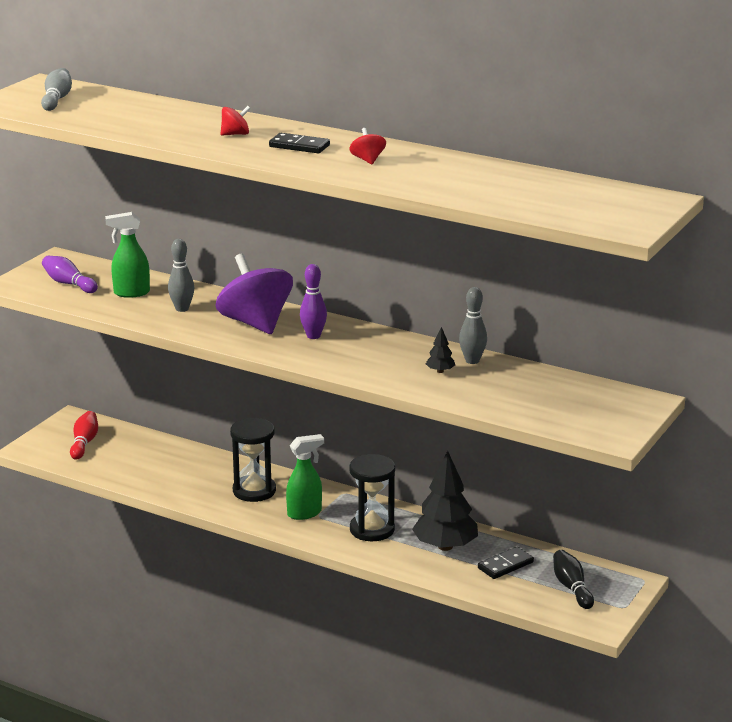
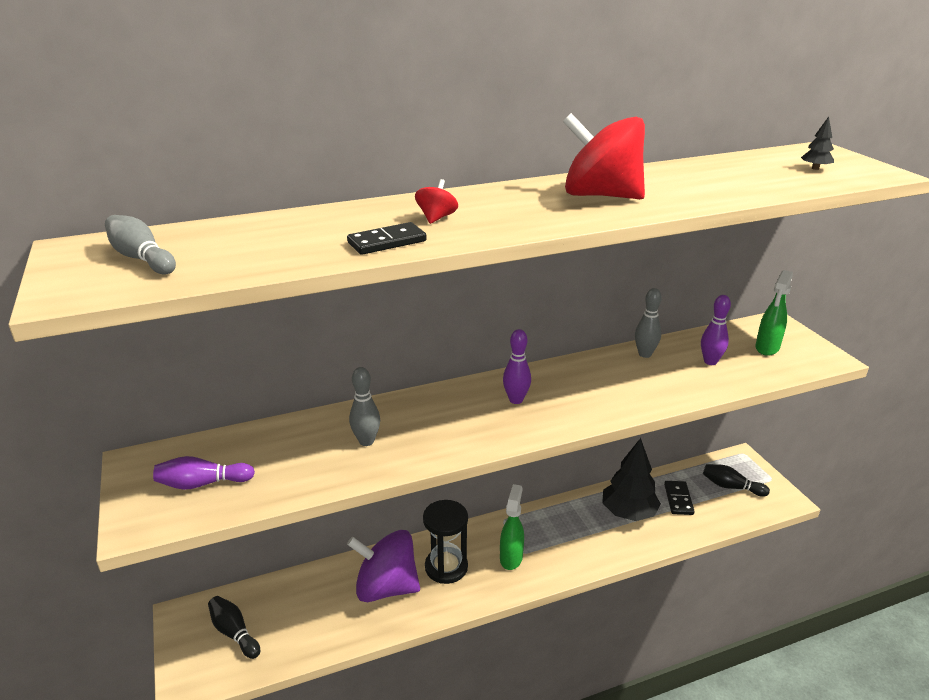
camera: 50 degrees left, 5 degrees up
(84, 443) = (234, 633): red bowling pin -> black bowling pin
(131, 293) = (287, 454): green spray bottle -> green spray bottle (767, 348)
(255, 323) = (453, 416): purple spinning top -> purple spinning top (386, 587)
(299, 146) = (518, 206): black domino -> black domino (387, 242)
(367, 160) = (600, 195): red spinning top -> red spinning top, size x2.38
(372, 529) = (571, 535): black hourglass -> none
(440, 371) = (649, 374): black tree -> black tree (815, 168)
(508, 389) = (710, 361): none -> purple bowling pin

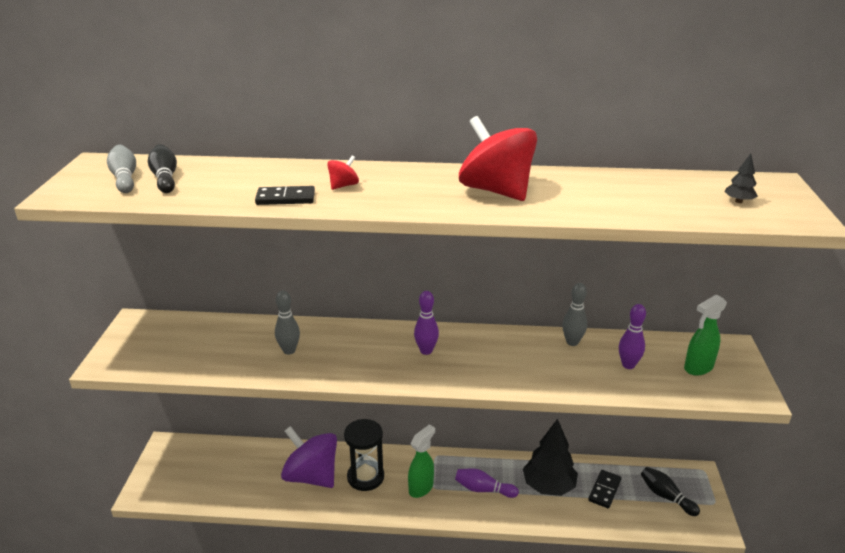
camera: 25 degrees right, 0 degrees up
(202, 483) = (162, 348): purple bowling pin -> purple bowling pin (483, 489)
(234, 633) = (191, 470): black bowling pin -> black bowling pin (165, 178)

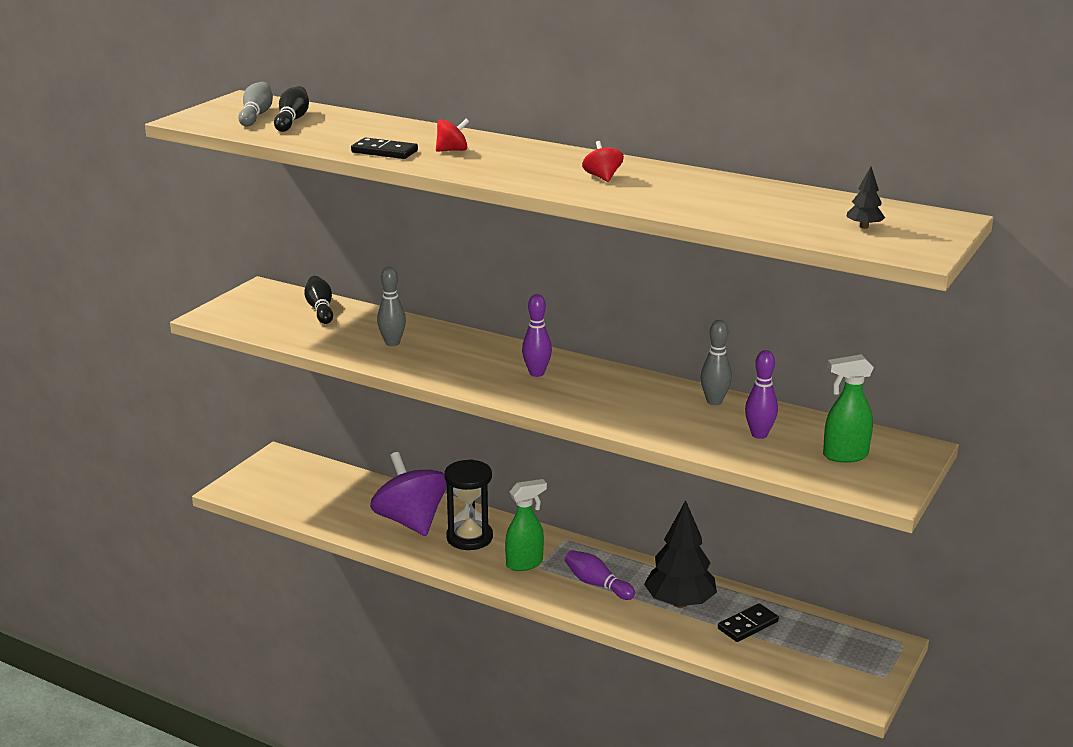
camera: 25 degrees right, 5 degrees down
(496, 191) = (602, 177): red spinning top -> red spinning top, size x0.42
(666, 496) = (824, 652): black bowling pin -> black bowling pin (320, 309)

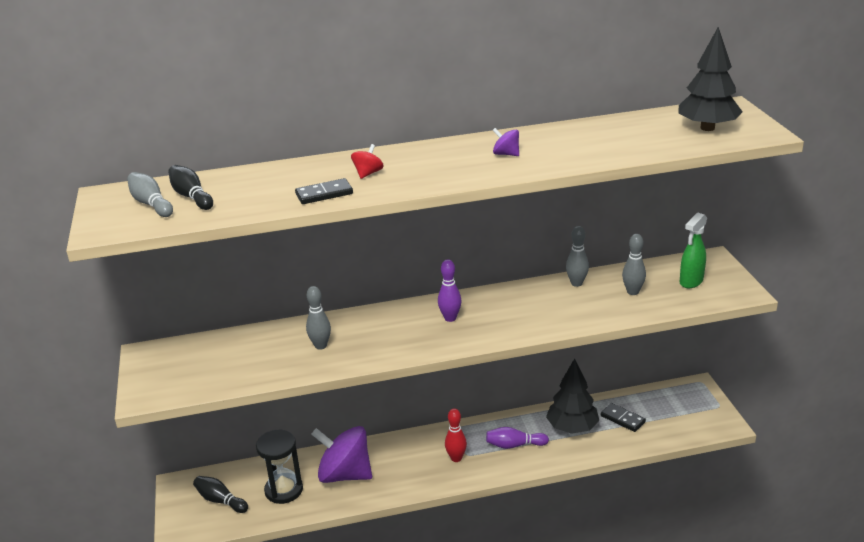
camera: 40 degrees left, 5 degrees up
(320, 309) = (222, 347): black bowling pin -> black bowling pin (220, 500)
(469, 537) = (398, 462): black hourglass -> black hourglass (284, 490)
(525, 563) = (456, 458): green spray bottle -> red bowling pin
(602, 177) = (506, 154): red spinning top -> purple spinning top
(747, 625) = (622, 419): black domino -> black domino turned 60 degrees counterclockwise
(759, 434) = (632, 292): purple bowling pin -> grey bowling pin
(864, 227) = (707, 128): black tree -> black tree, size x2.32

